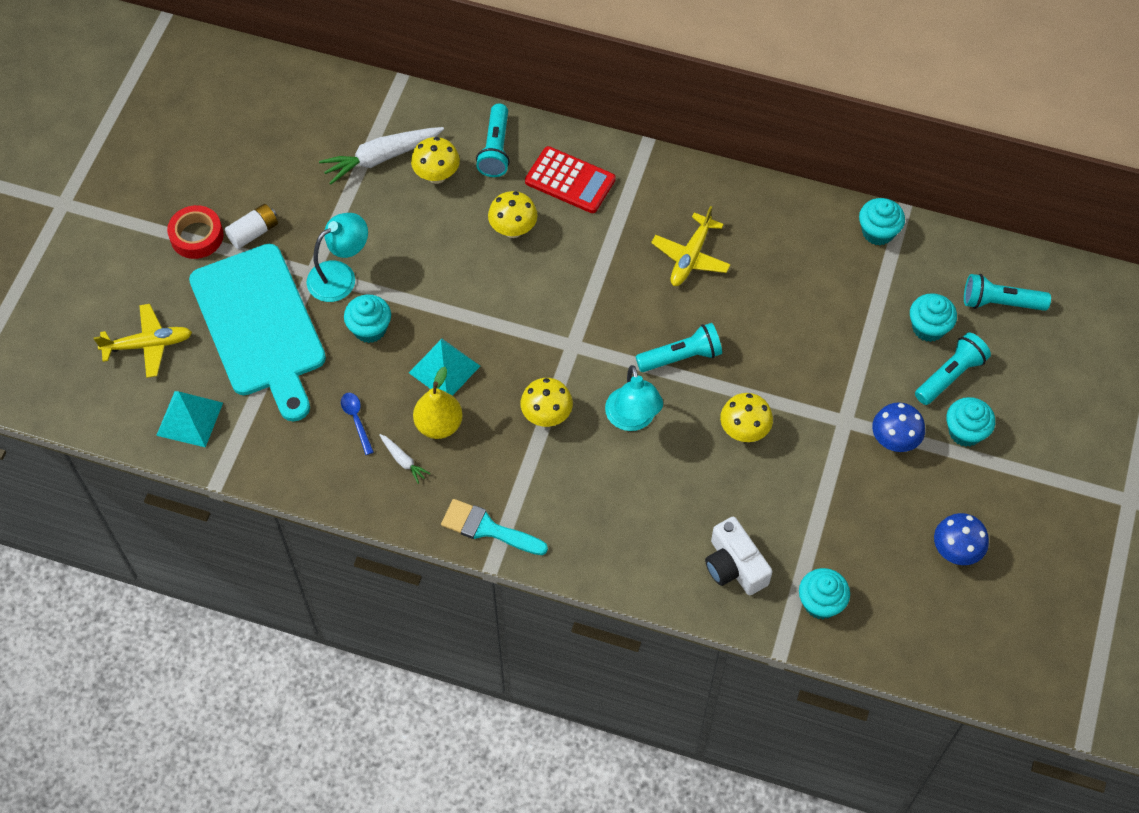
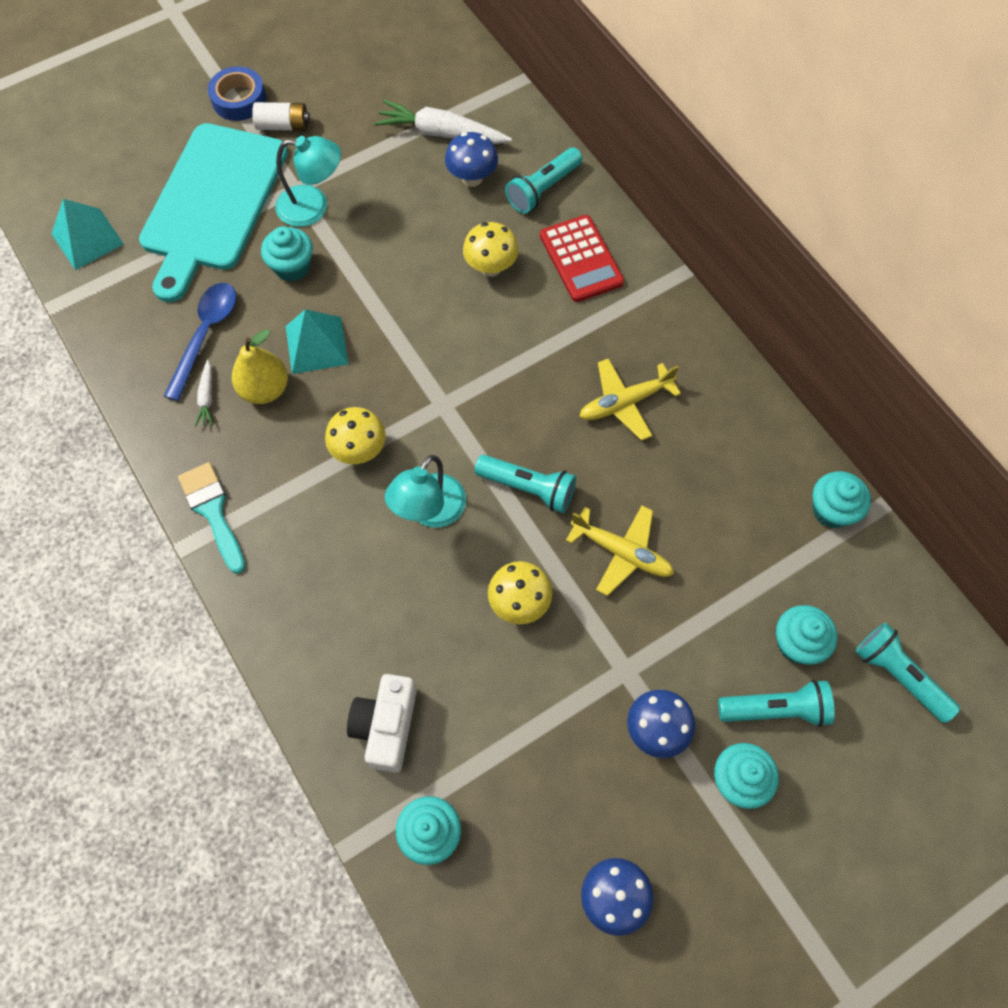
camera: 40 degrees right, 5 degrees up
(148, 345) = (118, 159): yellow plane -> yellow plane (621, 552)
(197, 236) = (239, 99): red tape -> blue tape
(356, 420) = (206, 335): blue spoon -> blue spoon, size x1.76
(437, 175) = (472, 178): yellow mushroom -> blue mushroom

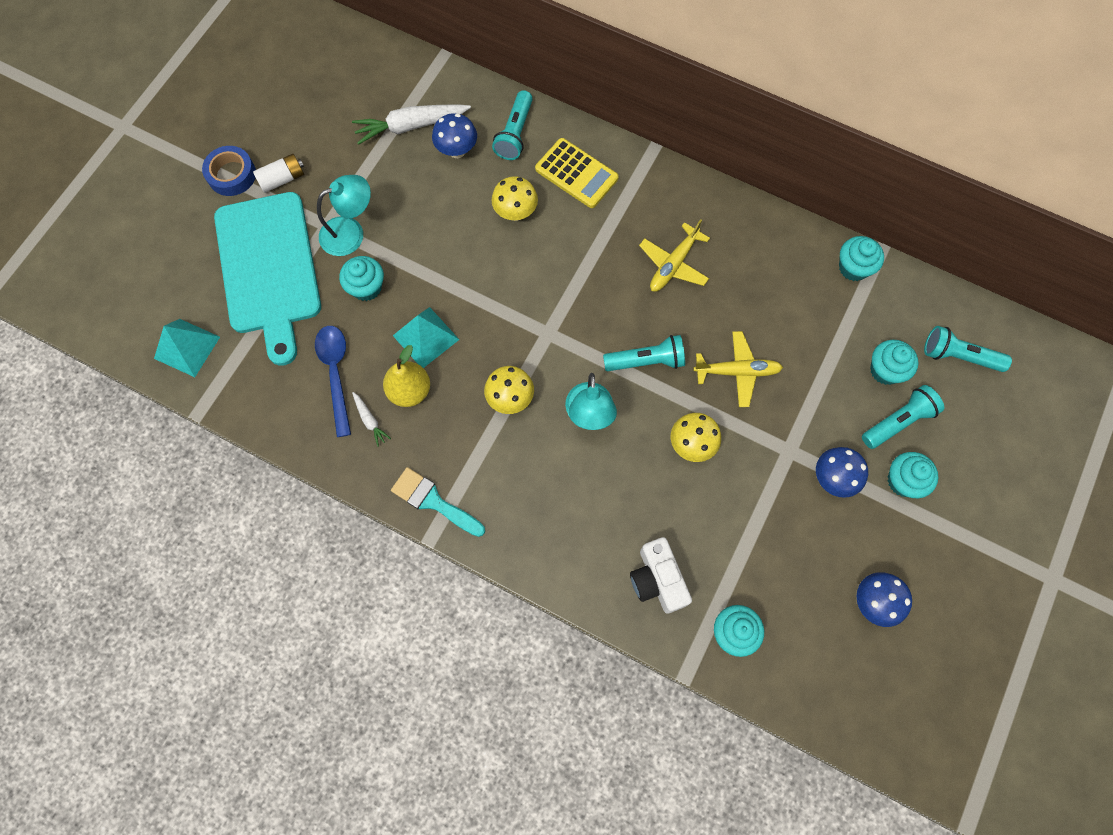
camera: 30 degrees left, 5 degrees up
(581, 259) = (576, 173): red calculator -> yellow calculator

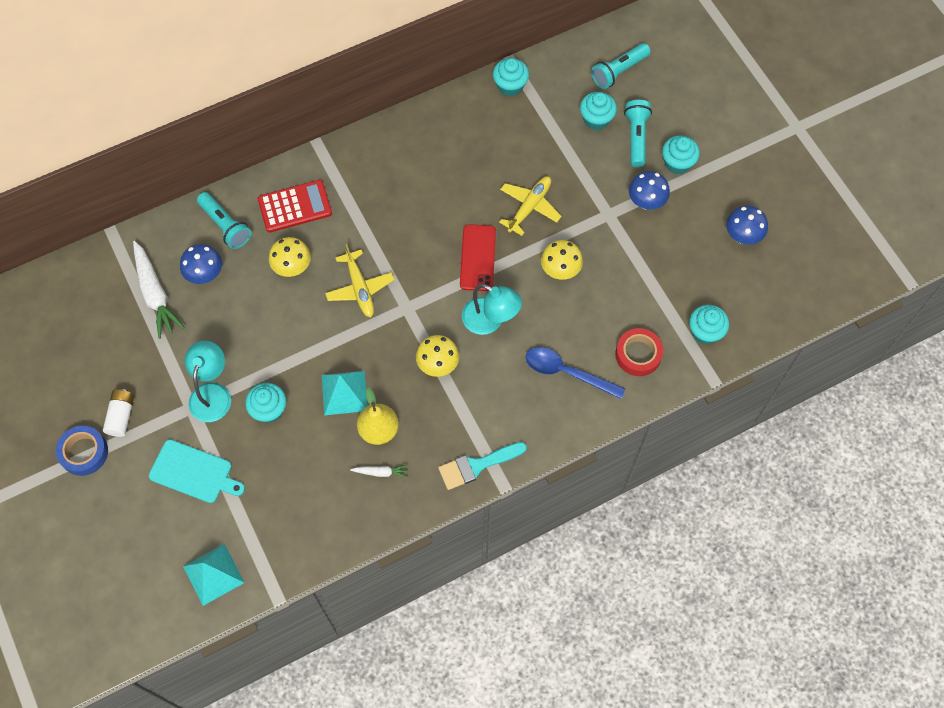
camera: 55 degrees left, 5 degrees down
(268, 269) = (194, 472): turquoise cutting board -> turquoise cutting board, size x0.54
(336, 374) = (324, 474): blue spoon -> blue spoon (567, 372)
(411, 126) = (155, 294): white carrot -> white carrot turned 45 degrees counterclockwise
(576, 173) = (295, 206): yellow calculator -> red calculator
(646, 361) = (478, 258): turquoise flashlight -> red phone
(657, 579) = (638, 354): white camera -> red tape
(673, 264) = (419, 192): yellow plane -> yellow plane (359, 288)

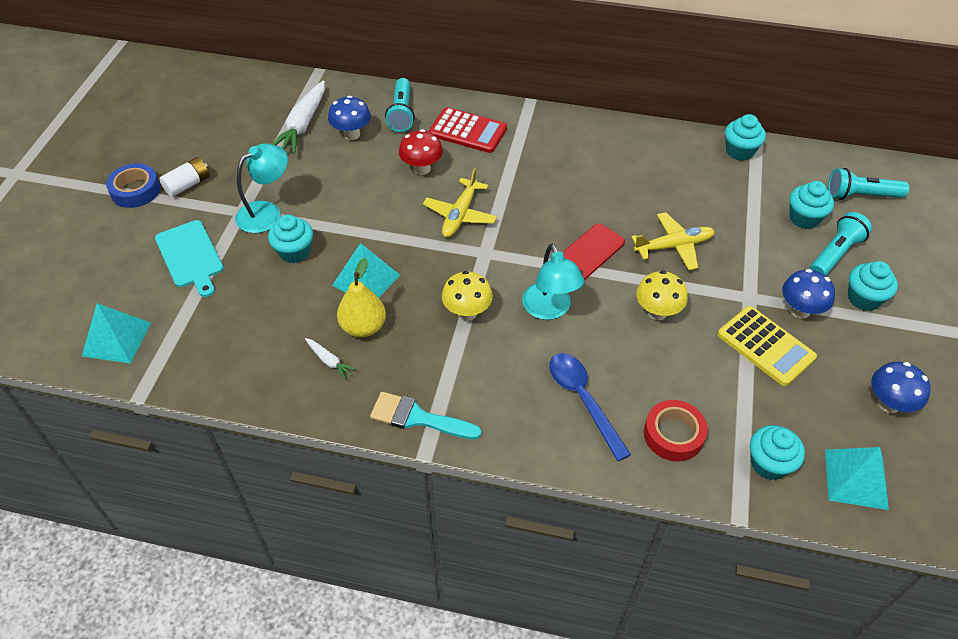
camera: 40 degrees right, 15 degrees down
(292, 267) = (422, 168): yellow mushroom -> red mushroom
(645, 246) = (765, 346): none -> yellow calculator
(757, 304) = (856, 479): none -> turquoise pyramid

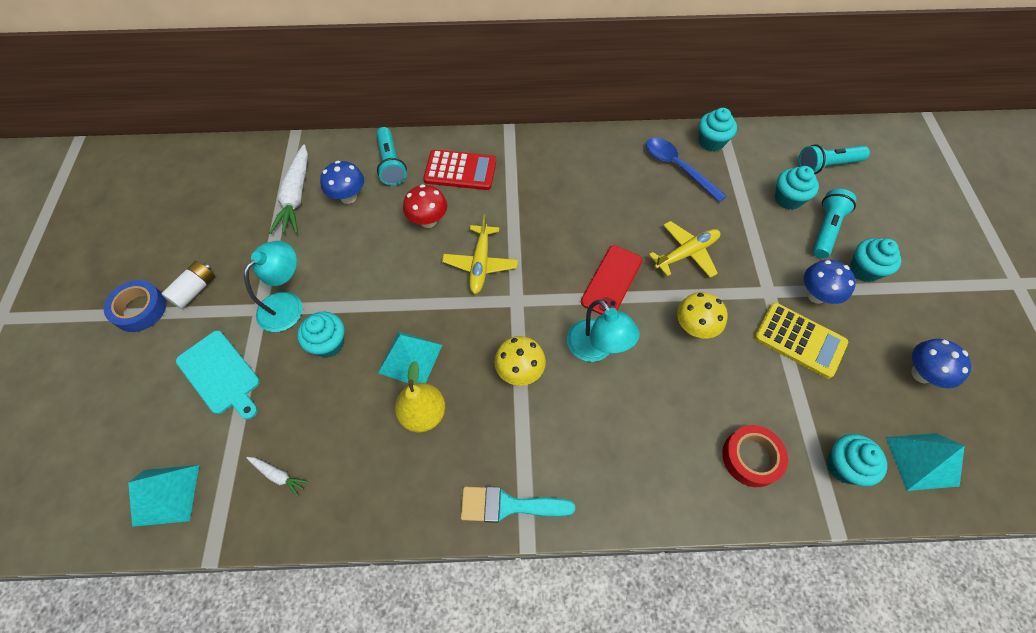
camera: 15 degrees left, 10 degrees up
(329, 361) = (400, 462): white carrot -> white carrot (278, 475)
(583, 400) = (658, 442): blue spoon -> blue spoon (678, 167)

